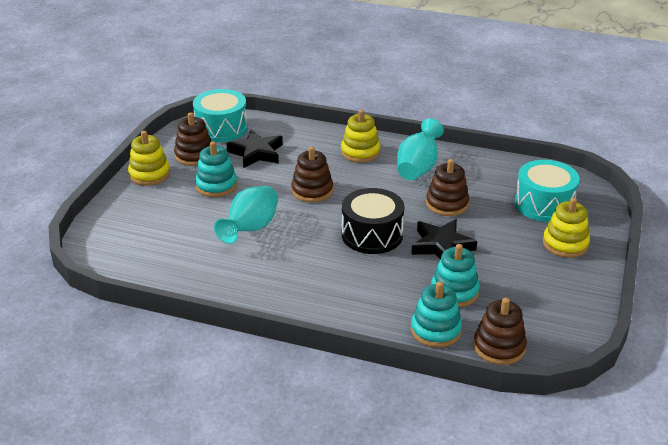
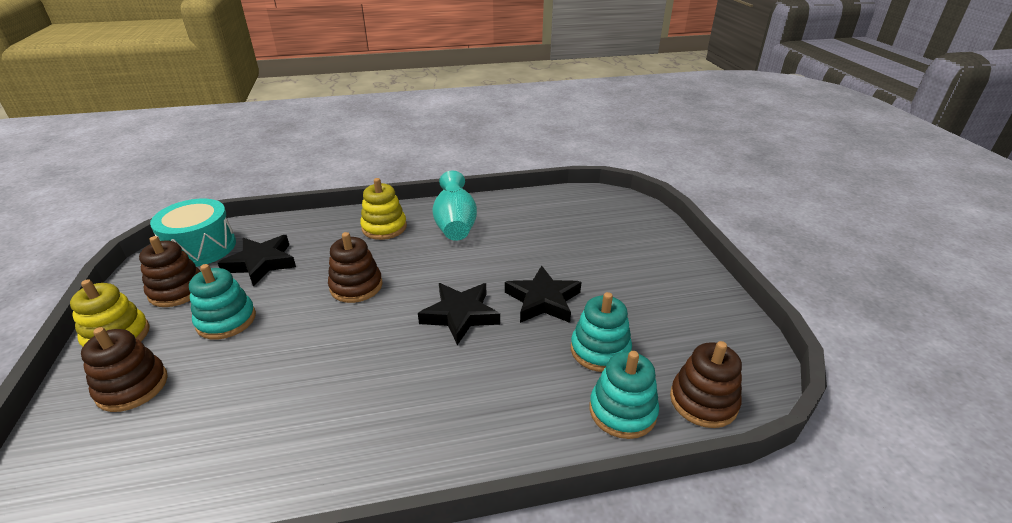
camera: 30 degrees left, 0 degrees up
(250, 229) = (304, 363): turquoise vase -> none
(372, 235) = (460, 315): black drum -> black star
(447, 204) = (512, 253): brown stacking toy -> brown stacking toy (132, 387)
(544, 204) = (599, 224): turquoise drum -> none
(565, 244) = (652, 256): yellow stacking toy -> none

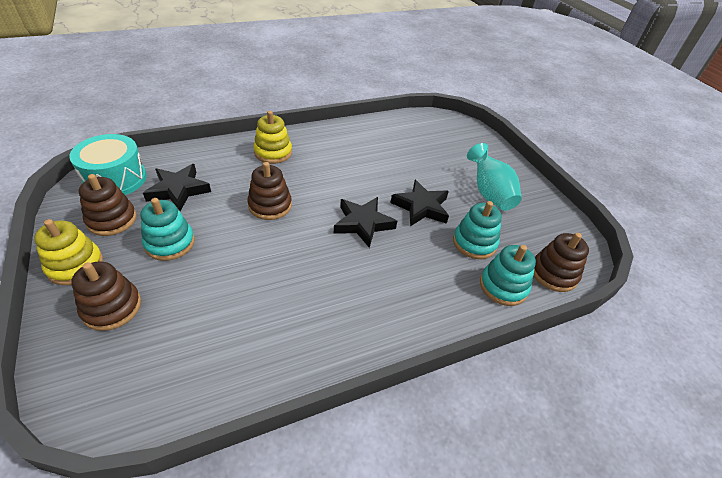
camera: 15 degrees left, 10 degrees up
(455, 226) = (332, 148): turquoise vase -> turquoise vase (489, 193)

